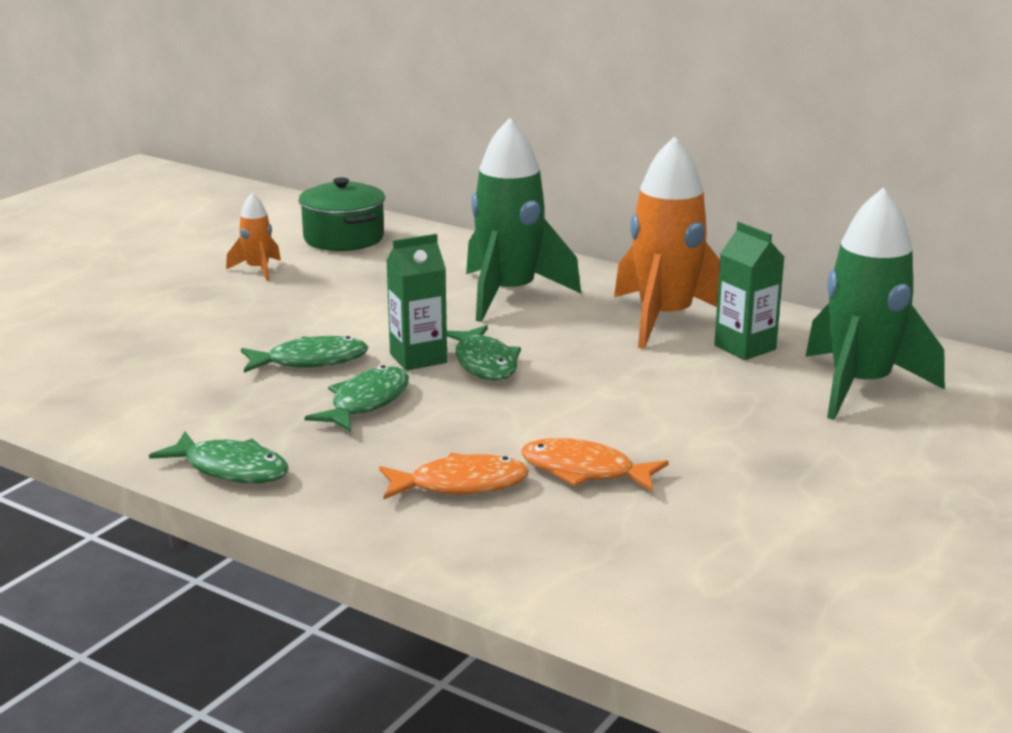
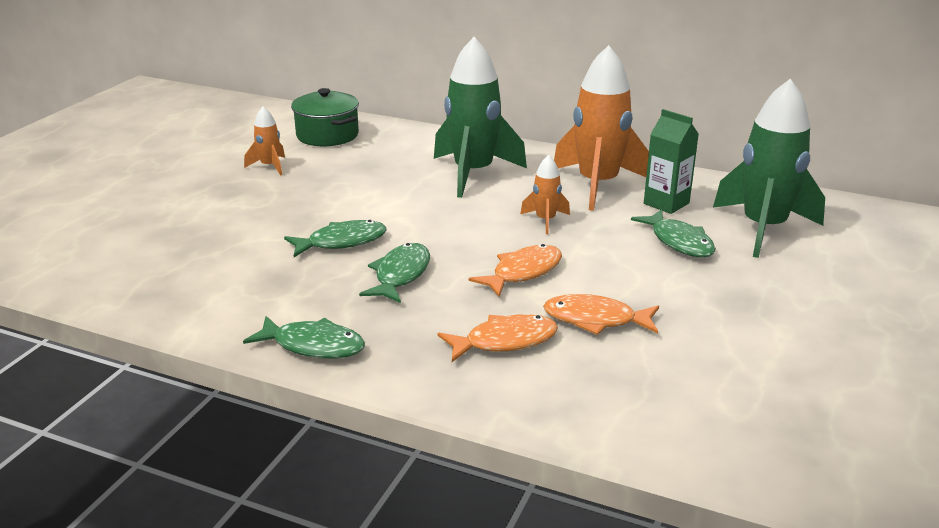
camera: 10 degrees left, 5 degrees up
(418, 358) = (426, 232): green carton -> none
(484, 363) = (479, 233): green fish -> green fish (679, 242)
(519, 412) = (523, 272): none -> orange fish
(576, 356) = (545, 220): none -> orange rocket

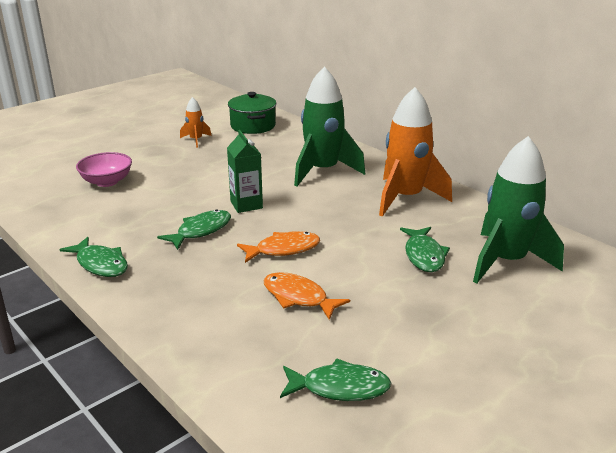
camera: 25 degrees right, 0 degrees up
(203, 243) = (107, 182): none -> pink bowl
(342, 242) = (188, 200): green fish -> green fish (340, 387)
(505, 341) = (220, 295): orange fish -> none
(545, 220) = (339, 216): orange rocket -> none
(666, 203) = (445, 223): green carton -> green carton (246, 205)

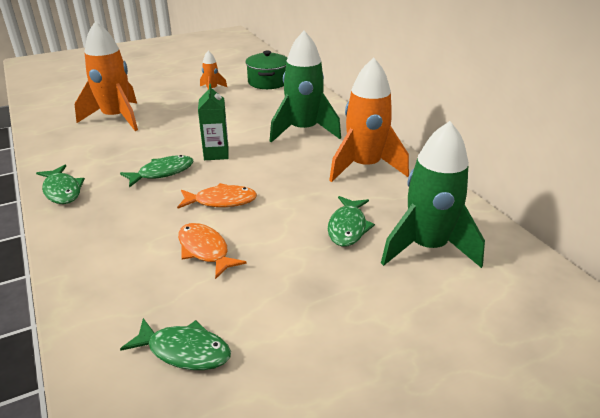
camera: 15 degrees right, 5 degrees up
(107, 182) = (116, 118): pink bowl -> orange rocket

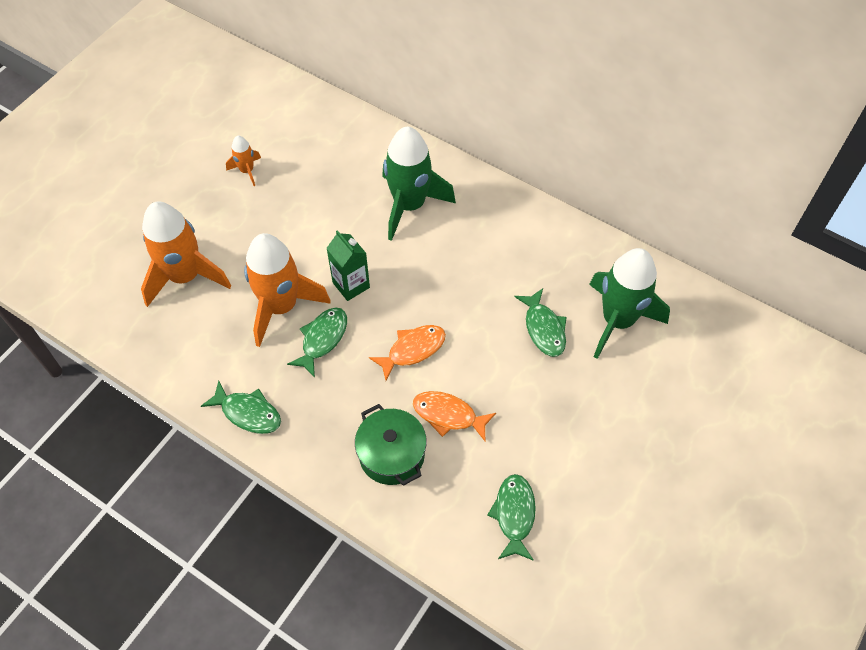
camera: 30 degrees left, 25 degrees up
(185, 351) = (514, 514): green fish -> green fish turned 75 degrees counterclockwise
(268, 82) = (301, 126): green pot -> green pot (392, 455)
(364, 167) = (506, 238): orange rocket -> orange rocket (281, 306)

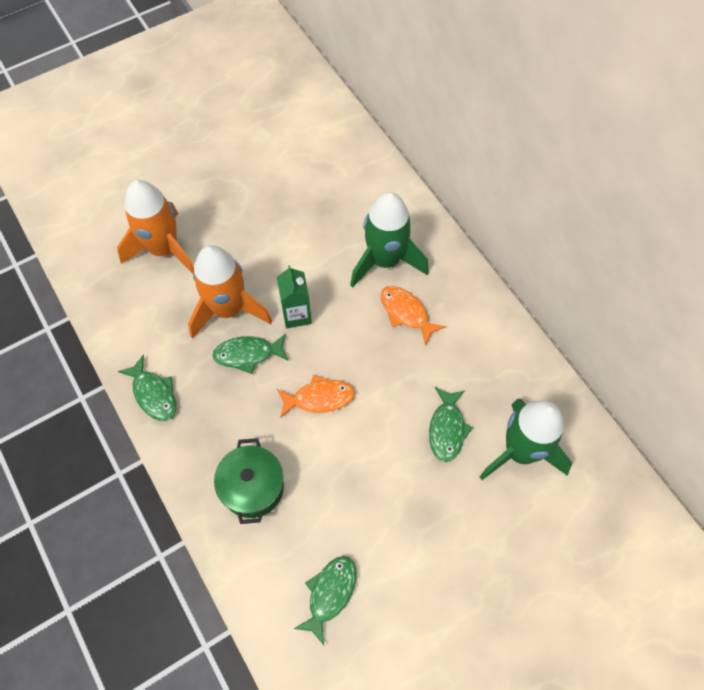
camera: 25 degrees right, 5 degrees up
(247, 171) = (261, 173): orange rocket -> none
(322, 339) = (247, 354): green fish -> green fish turned 150 degrees counterclockwise
(448, 415) = (319, 473): orange fish -> orange fish (406, 313)

